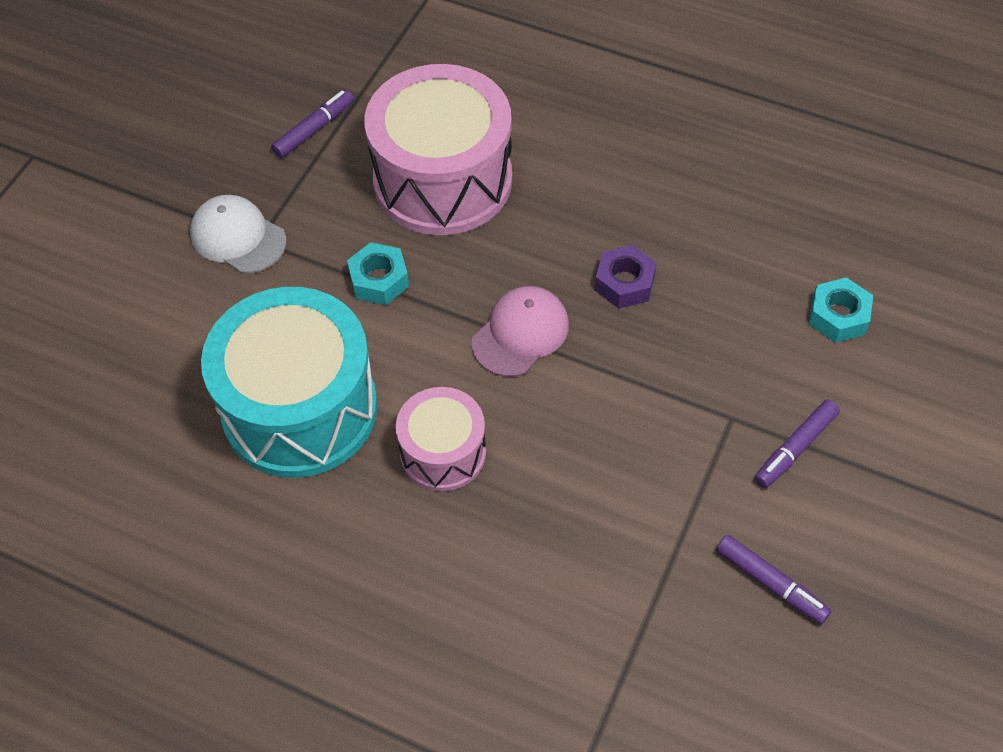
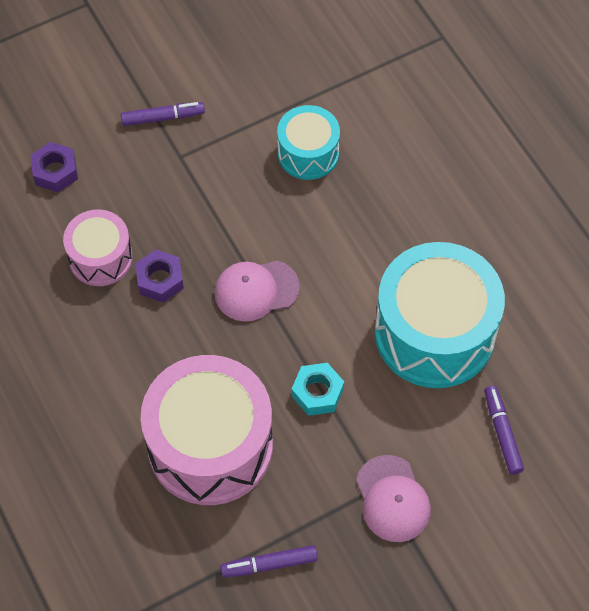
camera: 145 degrees left, 5 degrees up
(238, 237) = (392, 499): white cap -> pink cap
(443, 452) = (366, 246): pink drum -> pink drum (100, 258)
(597, 518) = (308, 153): none -> turquoise drum
(771, 583) = (246, 64): purple marker -> purple marker (502, 433)
(838, 316) = (55, 171): turquoise nut -> purple nut

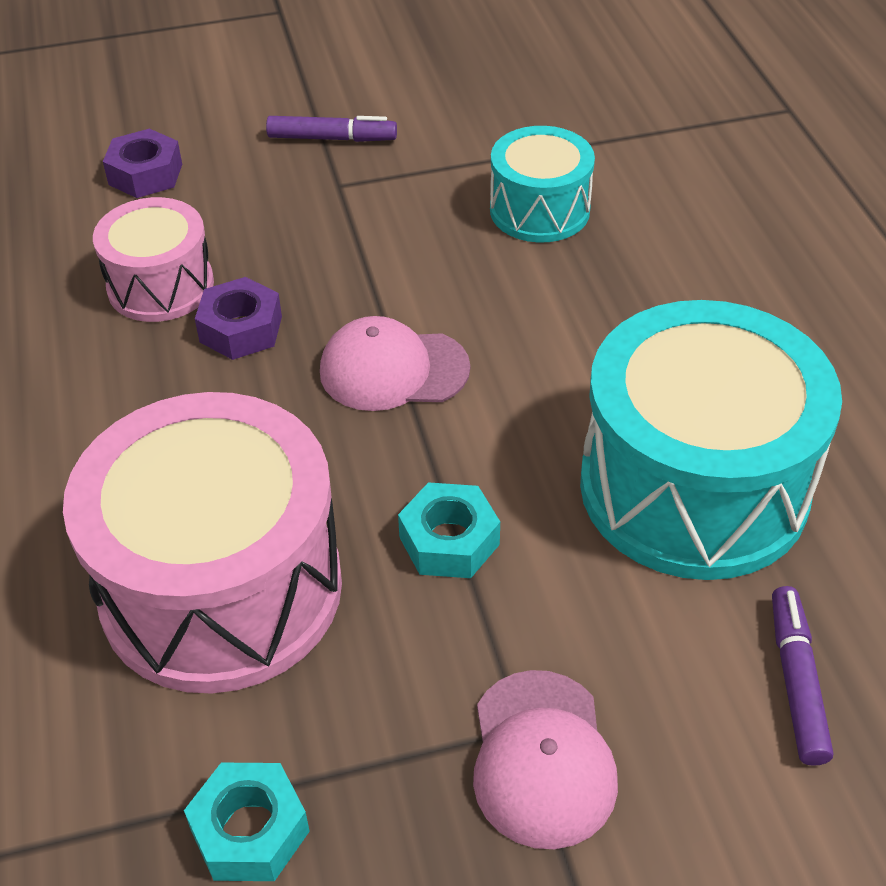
camera: 15 degrees right, 15 degrees down
(269, 564) = (250, 830): purple marker -> turquoise nut

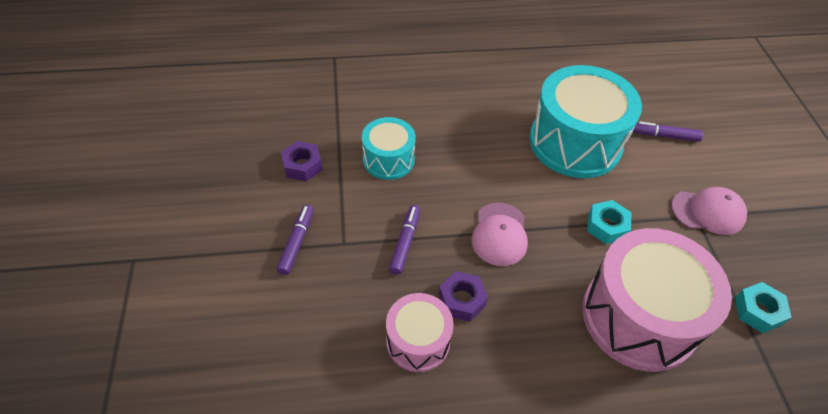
camera: 85 degrees left, 5 degrees up
(145, 174) = (302, 349): purple nut -> purple nut (302, 165)
(352, 251) = (405, 242): none -> purple marker

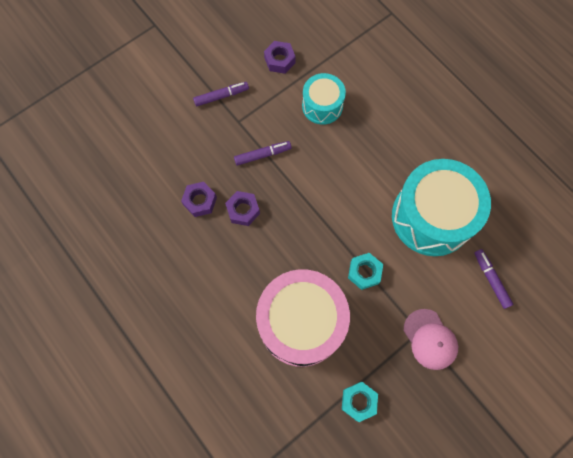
camera: 60 degrees right, 20 degrees up
(418, 341) = (200, 201): pink drum -> purple nut
(499, 234) = (308, 207): pink cap -> none

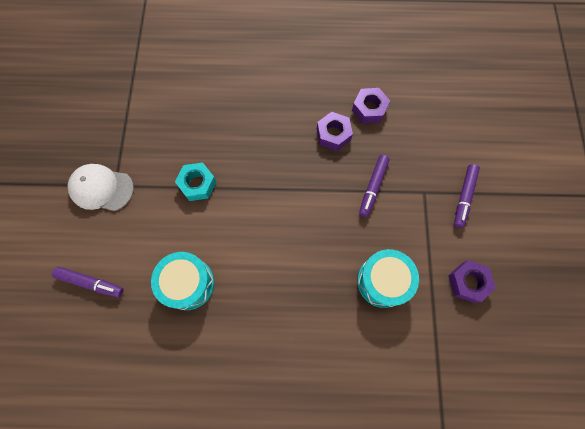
camera: 130 degrees right, 0 degrees up
(301, 323) = (206, 108): pink drum -> none
(358, 401) = (116, 103): turquoise nut -> none
(430, 339) = (101, 188): pink cap -> white cap
(431, 217) = (188, 283): turquoise drum -> turquoise drum, size x0.54

